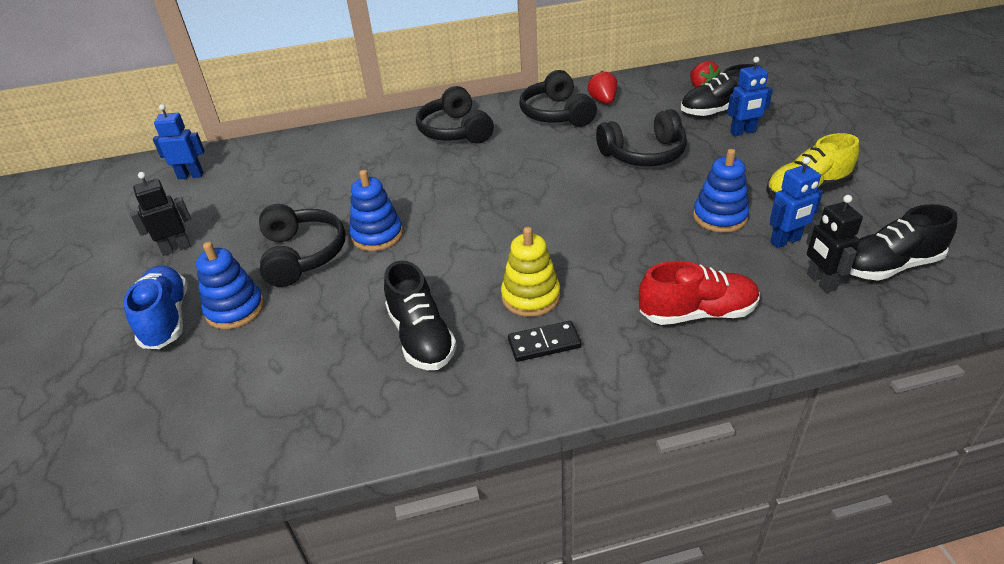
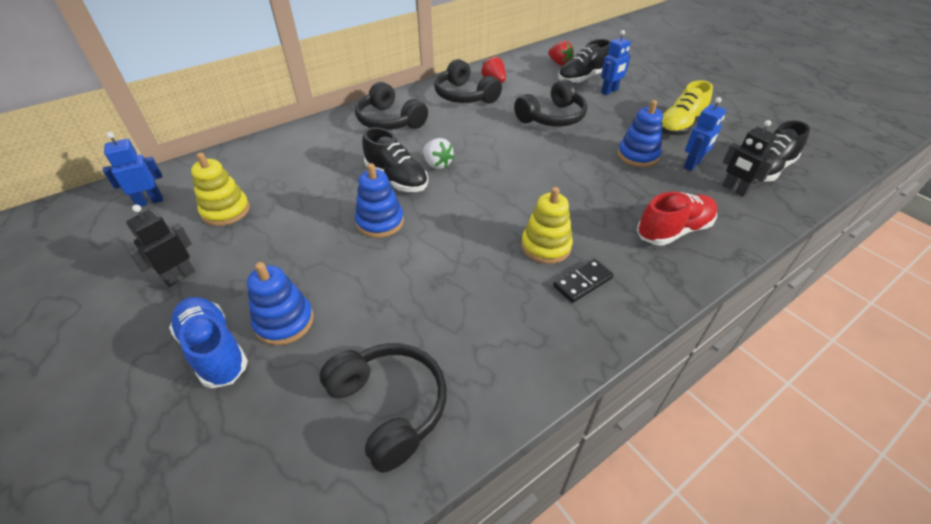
camera: 25 degrees left, 5 degrees up
(246, 196) = (226, 211): none -> yellow stacking toy
(302, 255) = (319, 254): black headphones -> black headphones (389, 407)
(421, 337) = (480, 303): black shoe -> black shoe (396, 178)
(474, 186) = (437, 164): none -> white strawberry

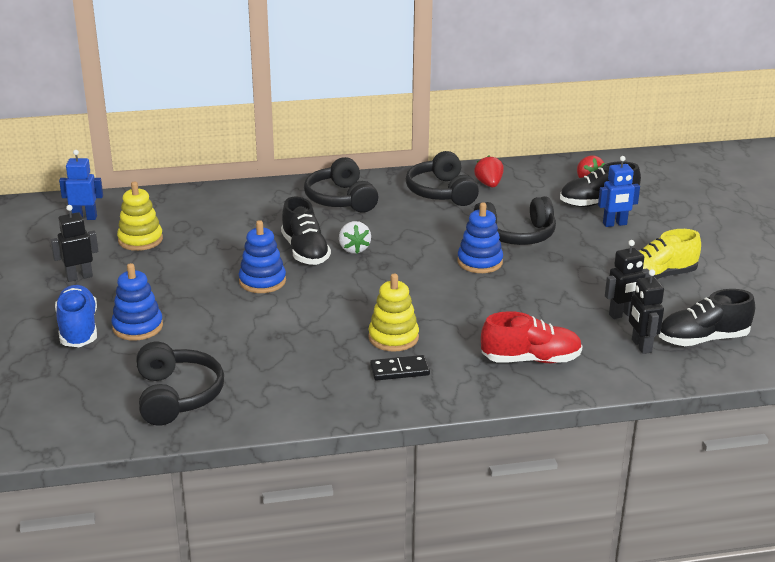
camera: 25 degrees right, 15 degrees down
(637, 155) = (571, 292): blue stacking toy -> blue stacking toy (479, 262)
(692, 165) = (622, 314): blue robot -> black robot

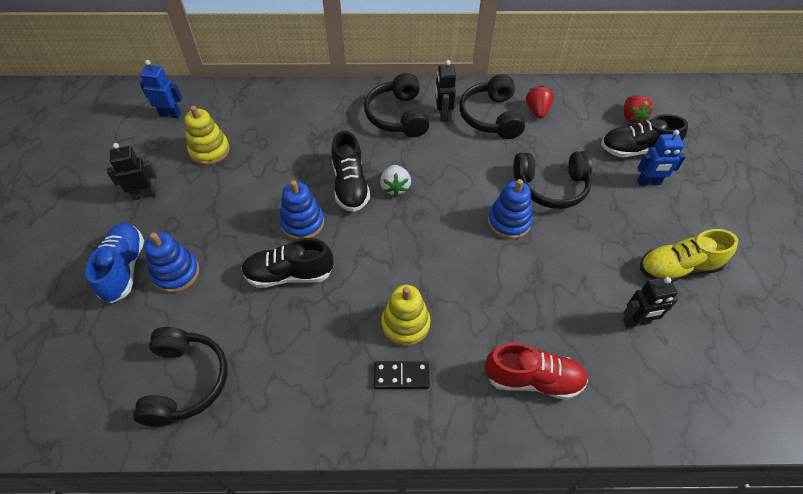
camera: 10 degrees right, 25 degrees up
(641, 346) = (648, 375): black robot -> black robot (443, 114)
(702, 339) = (714, 374): black shoe -> black shoe (289, 274)

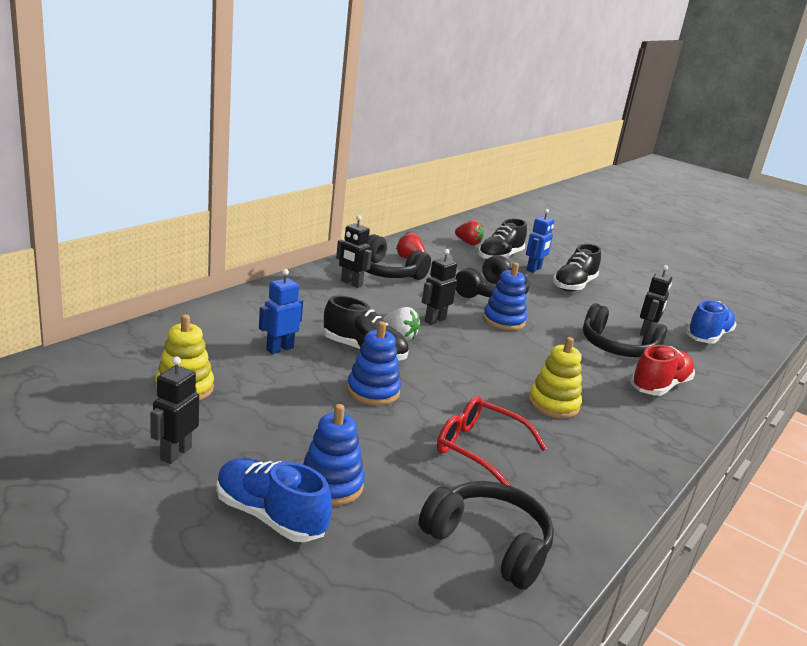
camera: 55 degrees left, 30 degrees down
(170, 114) = (77, 382): blue robot -> blue robot (279, 349)
(289, 274) = (427, 426): black shoe -> black shoe (574, 285)
(290, 317) = (479, 449): none -> red glasses
(398, 116) = (319, 296): black headphones -> black headphones (617, 347)
(401, 376) = (604, 431): black domino -> none
(449, 187) = (434, 320): none -> black robot
(678, 268) = (617, 300): yellow shoe -> none
(707, 373) = (707, 336): none -> blue shoe

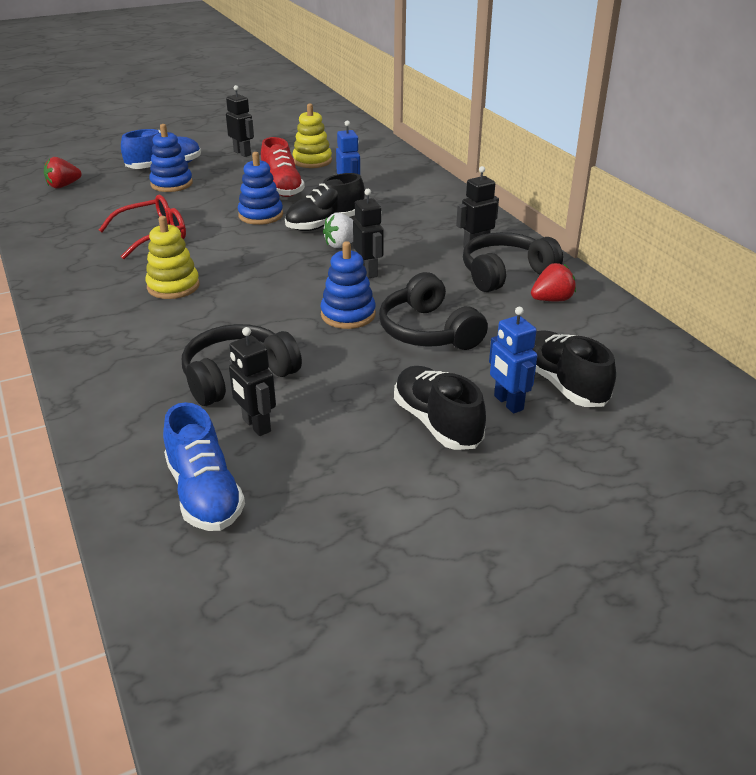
camera: 120 degrees right, 10 degrees up
(468, 243) = (627, 371): red strawberry -> red strawberry (63, 186)
(488, 544) = (71, 213): black headphones -> none
(659, 386) = (140, 367): red shoe -> red shoe (282, 188)

